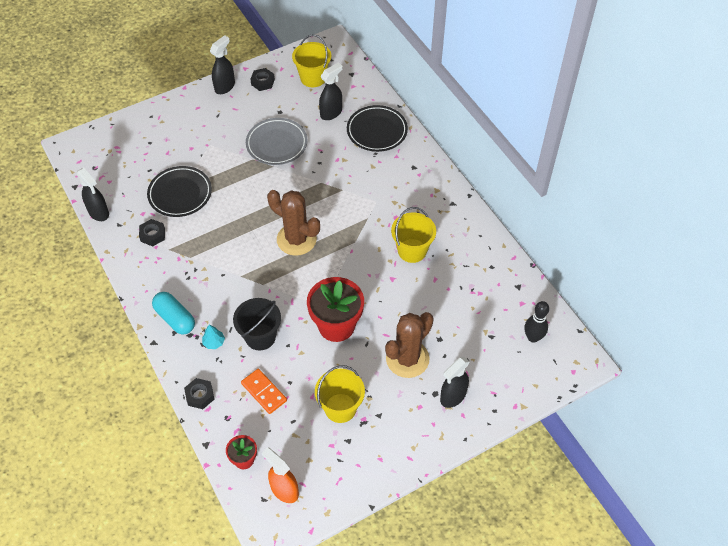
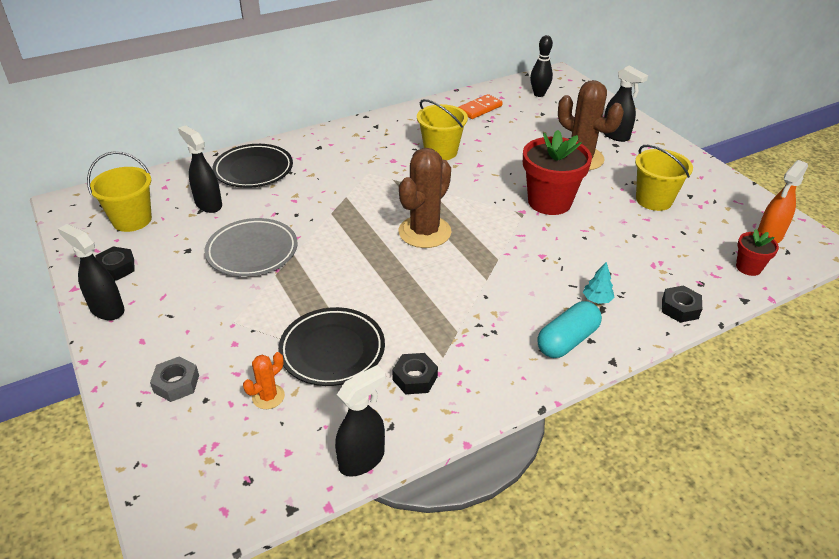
camera: 90 degrees left, 15 degrees down
(148, 168) = (268, 397): none -> orange cactus
(162, 128) = (176, 384): none -> grey nut
(260, 337) = (578, 259): black bucket -> none
(264, 392) = (654, 254): orange domino -> orange domino (479, 109)

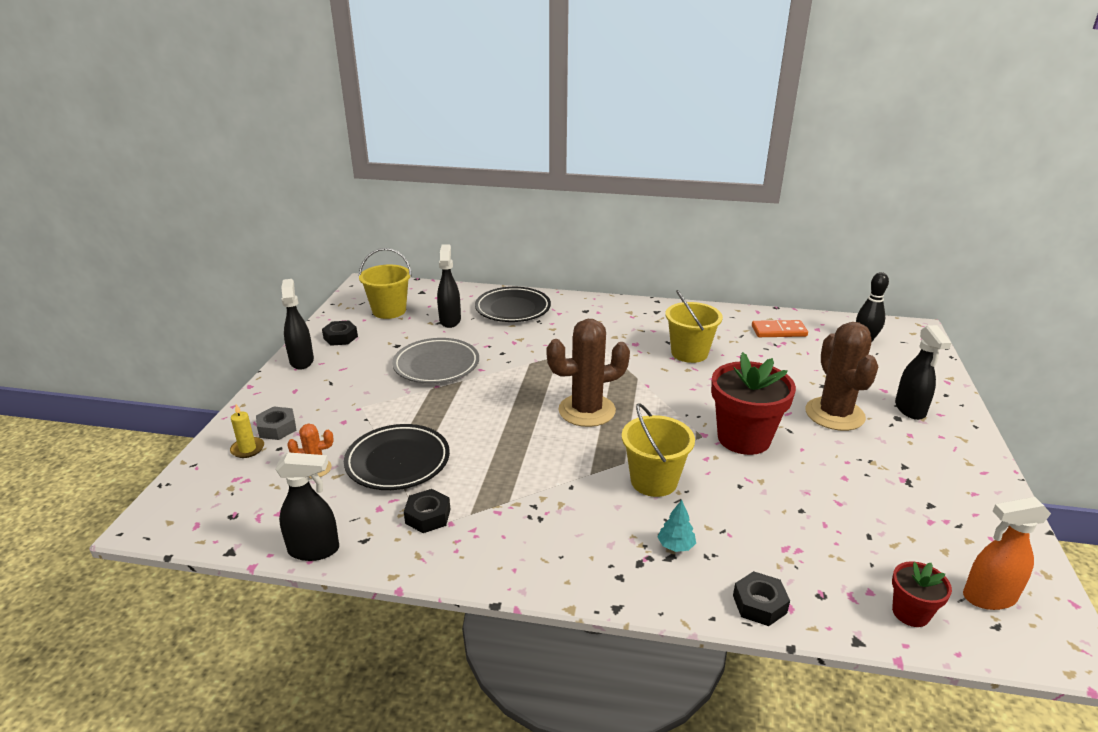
camera: 40 degrees right, 10 degrees down
(174, 418) = (247, 449): none -> yellow candle
(567, 341) = (596, 564): turquoise capsule -> none
(654, 200) = (873, 489): yellow bucket -> yellow bucket (654, 481)

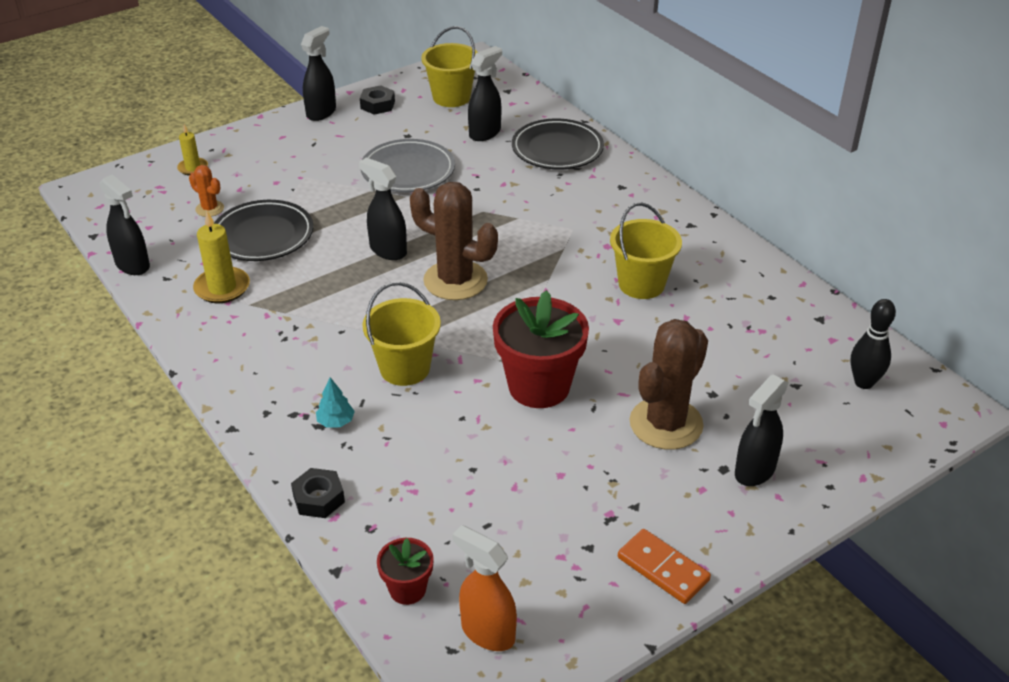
camera: 45 degrees right, 10 degrees up
(277, 428) = (230, 162): grey nut -> none
(428, 516) = (222, 288): black nut -> yellow candle
(510, 418) = (388, 250): none -> black spray bottle
(779, 331) = (781, 317): orange domino -> orange domino (663, 568)

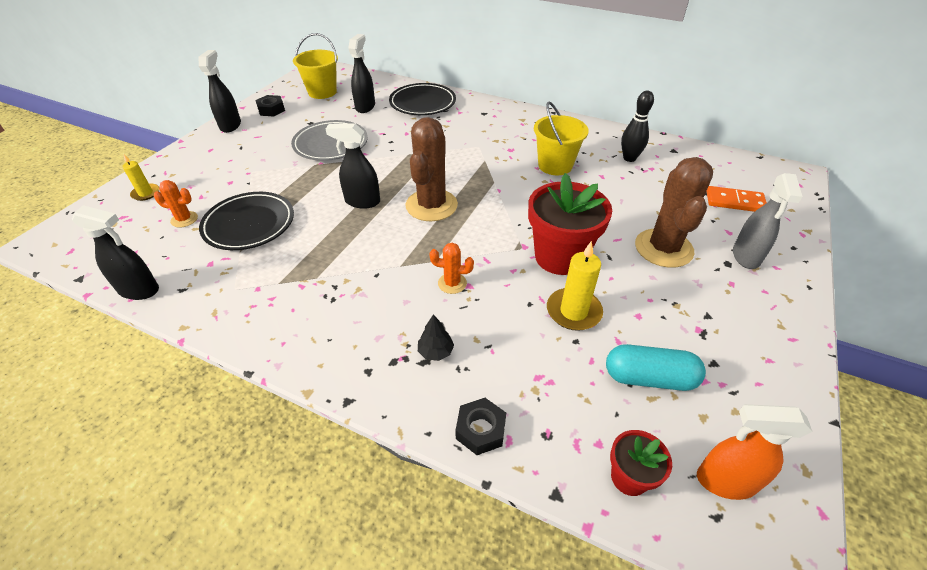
camera: 30 degrees left, 5 degrees up
(222, 288) = (243, 278): yellow candle -> yellow candle (573, 311)
(336, 422) = (436, 352): turquoise tree -> black tree
(404, 368) = (452, 283): yellow bucket -> orange cactus
(455, 280) = (431, 205): brown cactus -> brown cactus turned 75 degrees counterclockwise
(509, 529) = (649, 378): none -> turquoise capsule
(663, 568) = (774, 354): orange domino -> orange domino (734, 201)
(754, 471) = (746, 257): black spray bottle -> grey spray bottle
(863, 382) = (736, 177): black bowling pin -> black bowling pin (629, 158)

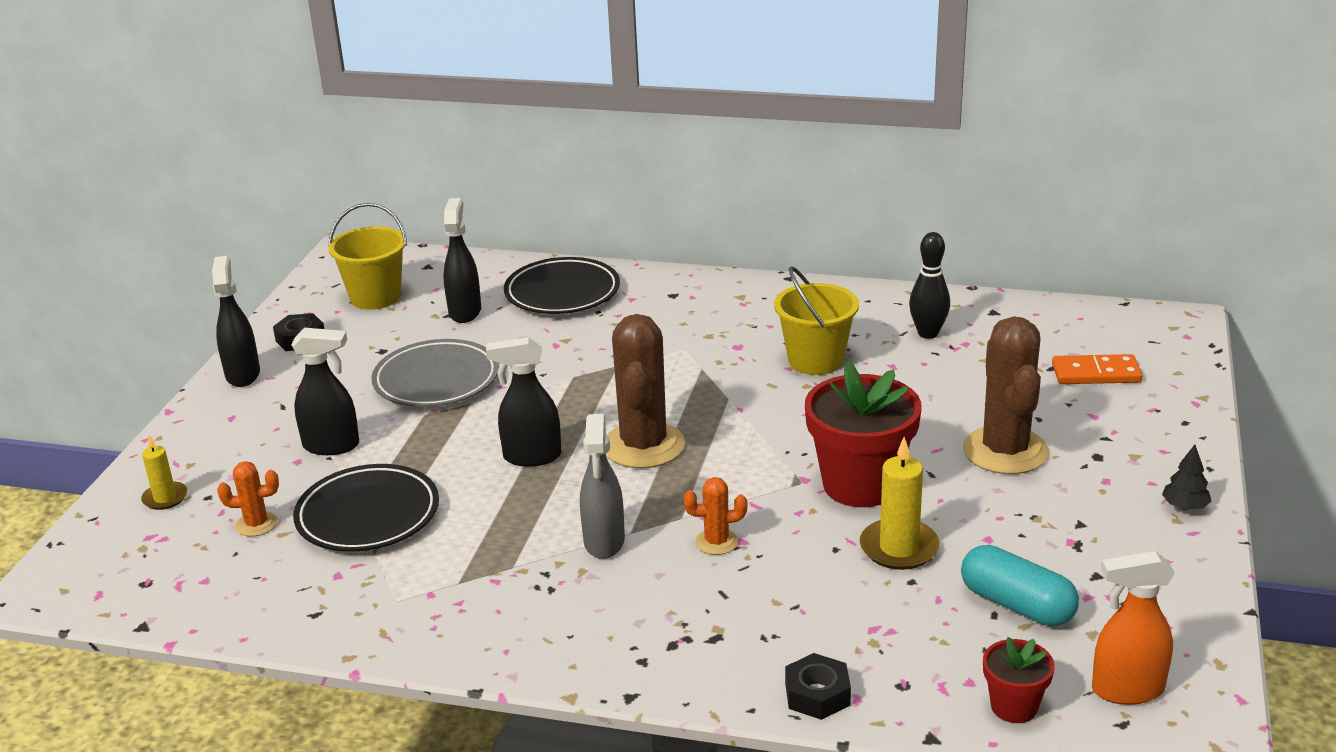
camera: 10 degrees left, 15 degrees down
(139, 290) = (250, 625): black spray bottle -> black spray bottle (332, 446)
(436, 352) = (726, 624): black tree -> black tree (1185, 506)
(649, 378) = (1017, 605): turquoise capsule -> turquoise capsule turned 45 degrees clockwise
(746, 257) = (1121, 444): grey spray bottle -> grey spray bottle (604, 542)

